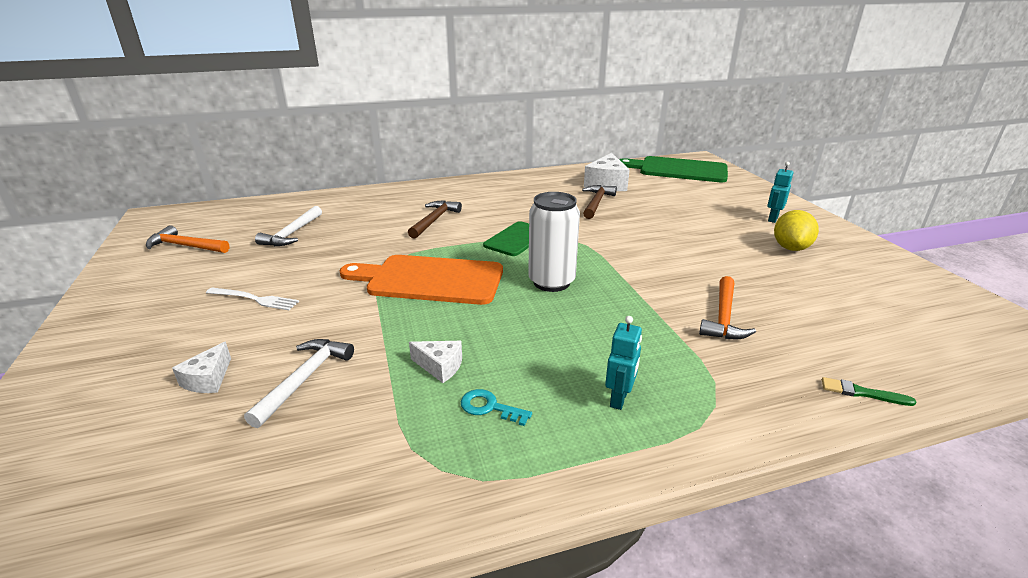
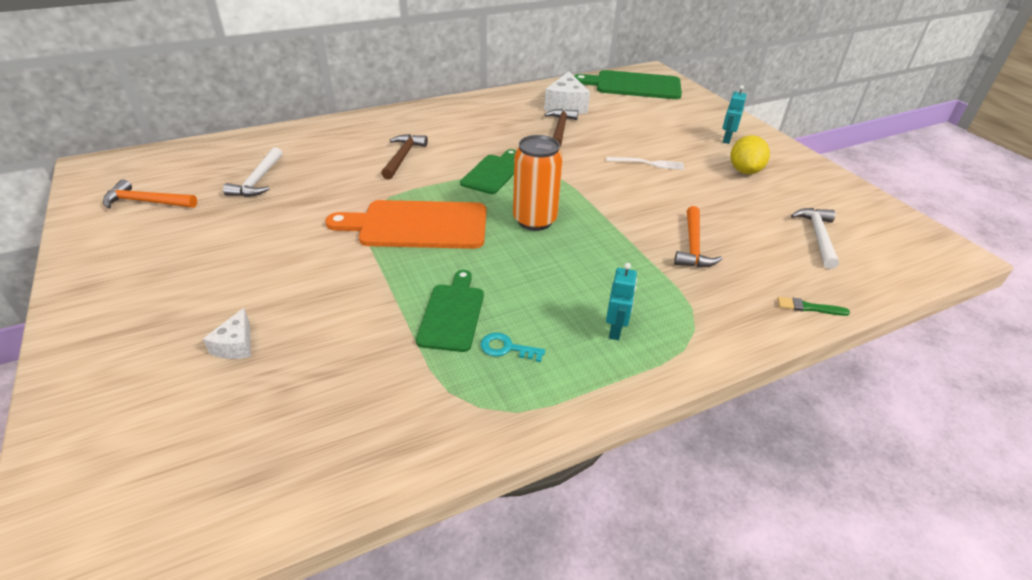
camera: 10 degrees left, 10 degrees up
(254, 299) = (247, 258): white fork -> white fork (647, 163)
(305, 379) = (330, 336): white hammer -> white hammer (818, 237)
(440, 366) = (452, 314): white cheese -> green cutting board
(551, 282) = (534, 220): white can -> orange can

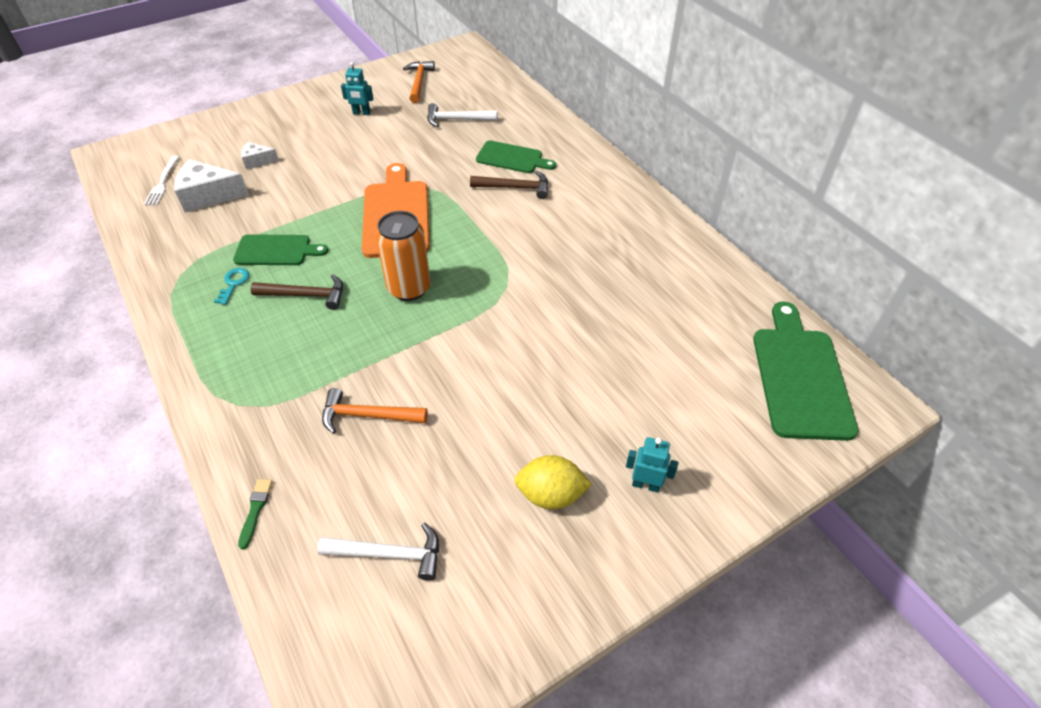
camera: 85 degrees right, 10 degrees up
(493, 173) = (496, 251): green cutting board -> green cutting board (512, 158)
(560, 129) = (617, 298): brown hammer -> brown hammer (306, 295)
(566, 105) = (689, 301): white cheese -> white cheese (208, 195)
(615, 330) = (243, 348): turquoise robot -> turquoise robot (361, 113)
(647, 163) = (547, 383): white fork -> white fork (162, 182)

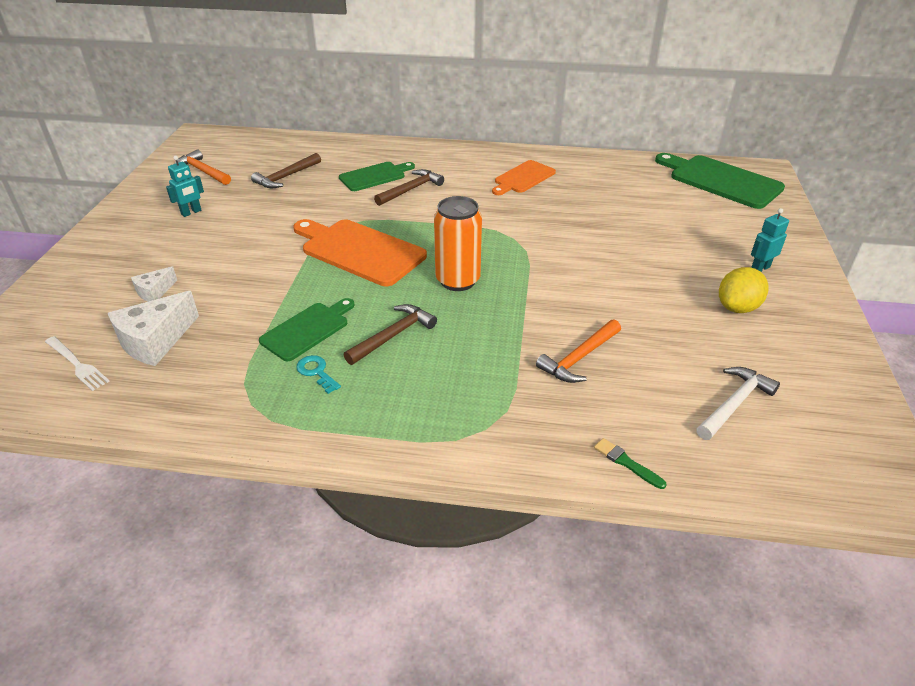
camera: 50 degrees left, 10 degrees down
(457, 120) = (286, 177): white hammer -> brown hammer
(616, 237) = (523, 178): none -> orange cutting board

